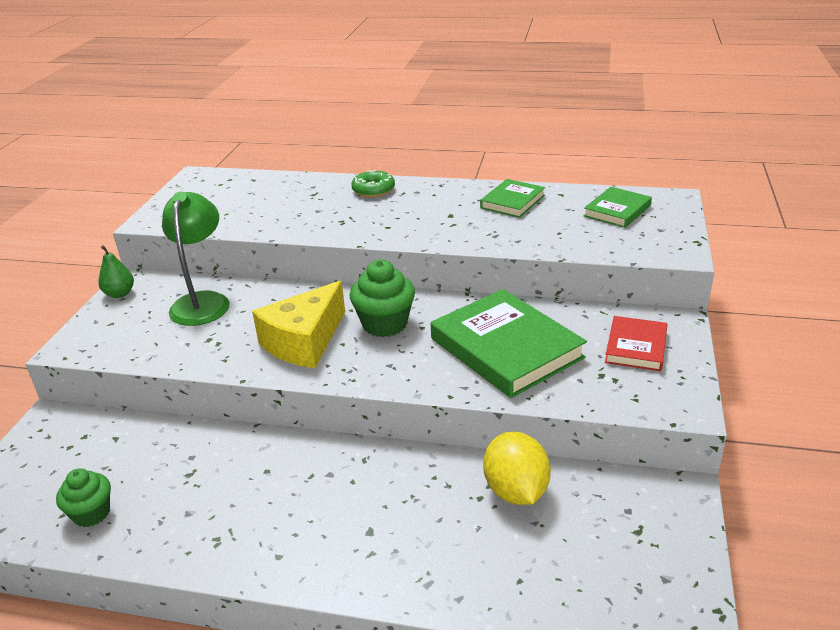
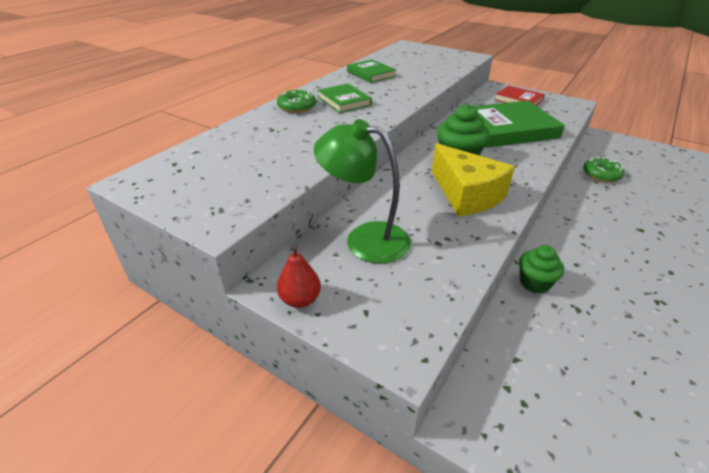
camera: 70 degrees left, 5 degrees up
(91, 513) = (634, 385): green cupcake -> green cupcake (534, 283)
(120, 294) = (300, 299): green pear -> red pear
(516, 491) = (601, 175): yellow lemon -> green donut
(617, 211) = (411, 56): green book -> green book (344, 101)

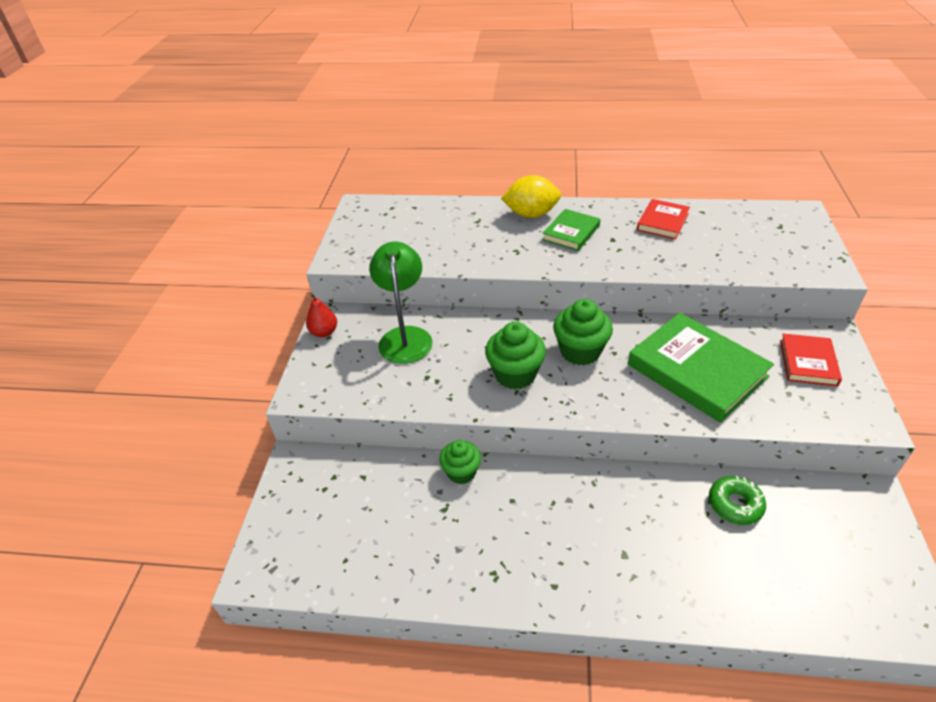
camera: 65 degrees right, 5 degrees up
(297, 107) = (531, 214): green donut -> yellow lemon
(371, 74) = (662, 222): green book -> red book
(466, 194) = (515, 374): yellow cheese -> green cupcake

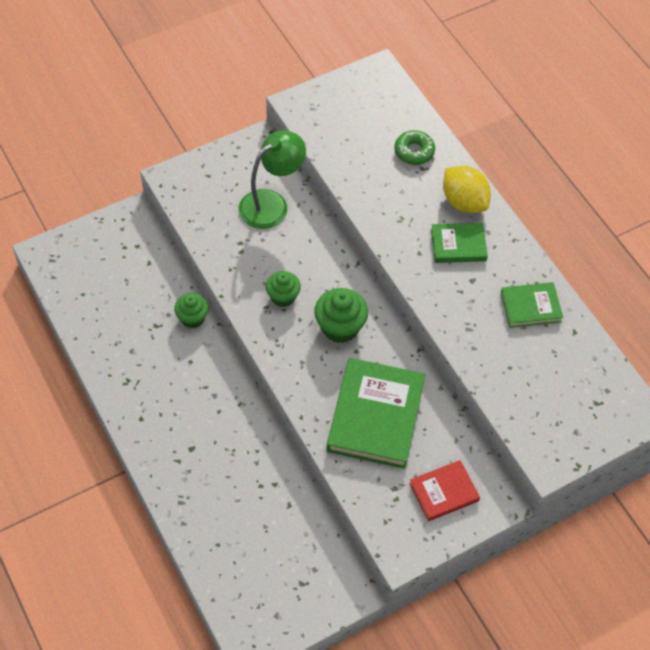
camera: 50 degrees right, 15 degrees up
(324, 332) = (238, 149): red pear -> none
(515, 374) = (283, 297): green cupcake -> green cupcake, size x0.66
(662, 222) = (530, 307): red book -> green book
(735, 504) = (281, 501): green donut -> green donut (414, 151)

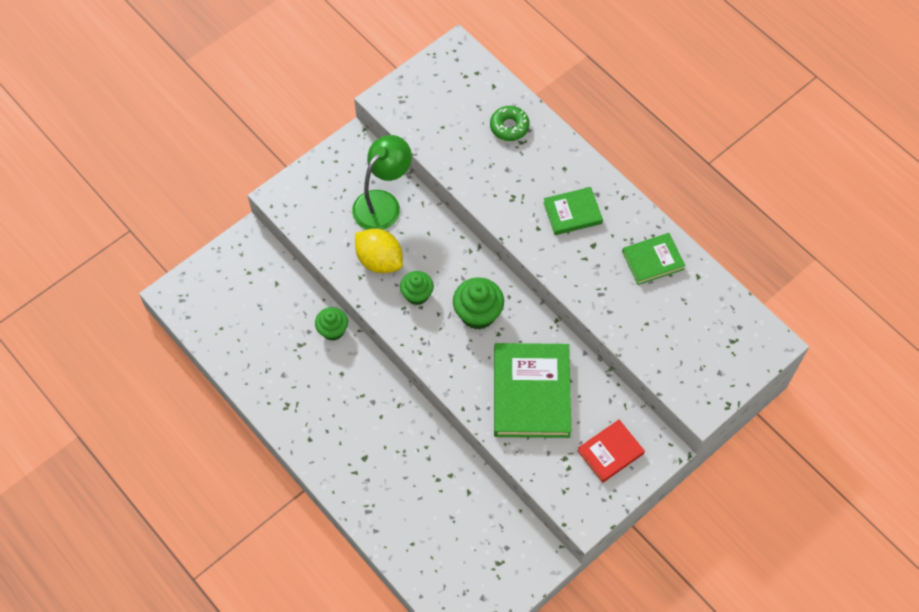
camera: 10 degrees left, 5 degrees up
(464, 202) = (568, 168): yellow lemon -> yellow lemon (379, 260)

